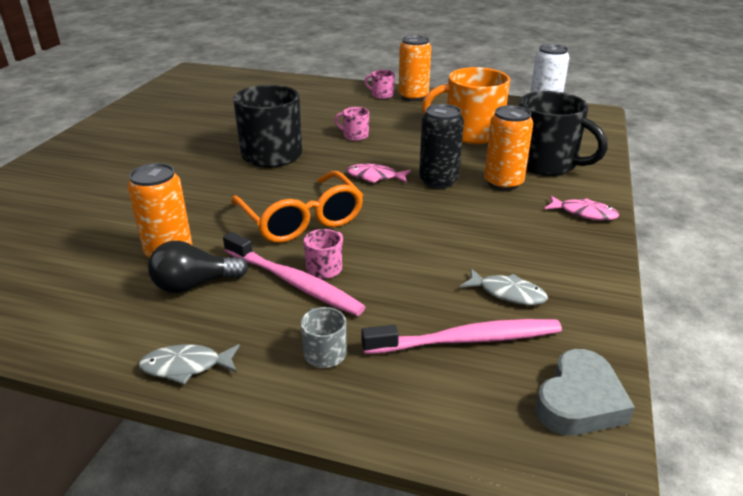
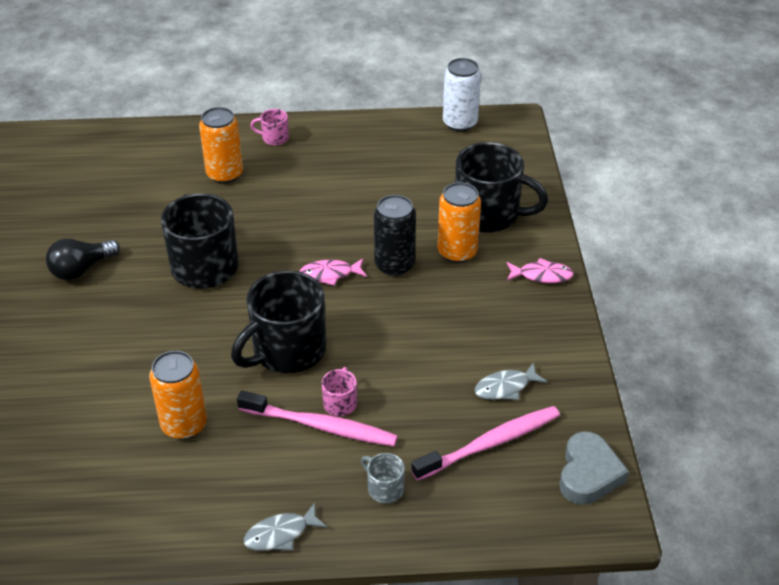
camera: 20 degrees left, 10 degrees up
(194, 284) = (233, 453): black light bulb -> black light bulb (81, 269)
(301, 220) = (287, 351): orange glasses -> black mug
(355, 135) = (278, 216): pink mug -> none
(413, 97) = (312, 134): orange can -> orange can (225, 174)
(470, 133) = (399, 184): orange mug -> none
(507, 293) = (505, 387): grey fish -> grey fish turned 150 degrees clockwise

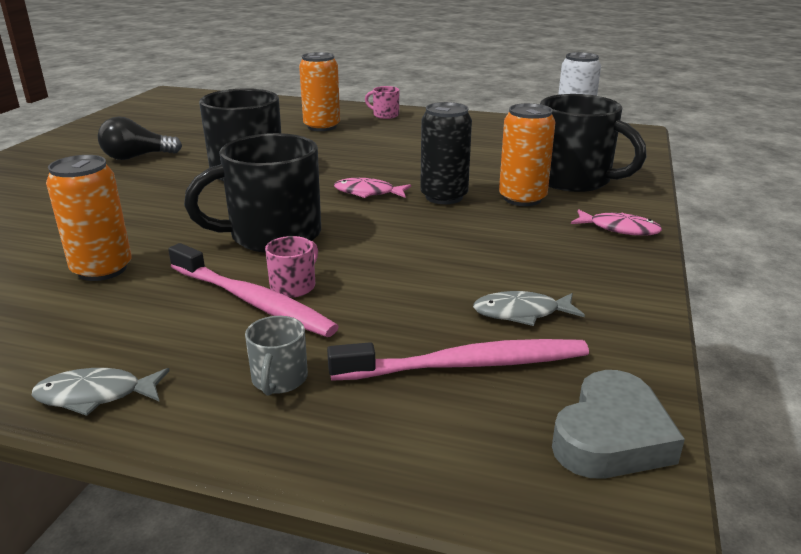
camera: 20 degrees right, 15 degrees down
(384, 488) = (279, 379): grey mug -> grey mug turned 150 degrees counterclockwise

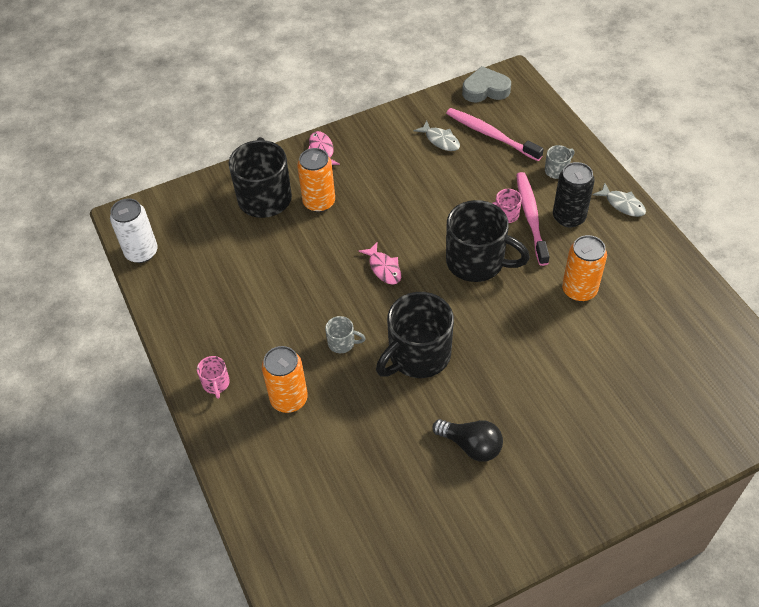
camera: 130 degrees left, 25 degrees up
(327, 153) = (342, 343): none -> grey mug
(444, 197) = (352, 233): black can -> black can (569, 217)

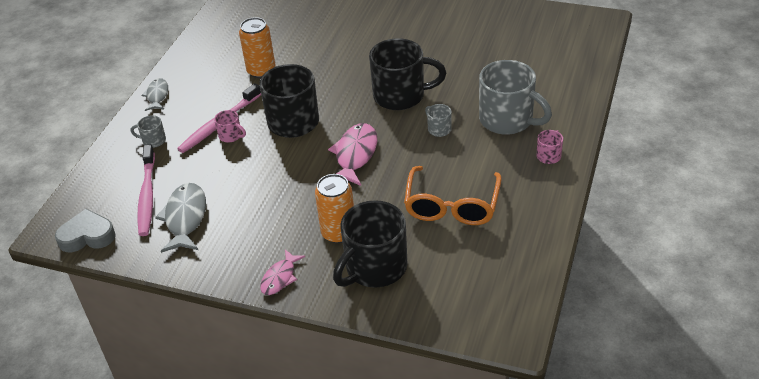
camera: 135 degrees left, 10 degrees down
(141, 252) = (525, 289): white can -> none
(256, 278) = (452, 206): none -> orange glasses
(289, 399) = (508, 120): orange can -> grey mug
(384, 268) = (355, 155): pink fish -> pink fish, size x1.64
(440, 140) = (185, 218): grey fish -> grey fish, size x1.64
(471, 445) = (428, 43): black light bulb -> none
(485, 90) = (87, 236): grey heart -> grey heart turned 135 degrees clockwise
(569, 217) = (198, 109): black can -> none

